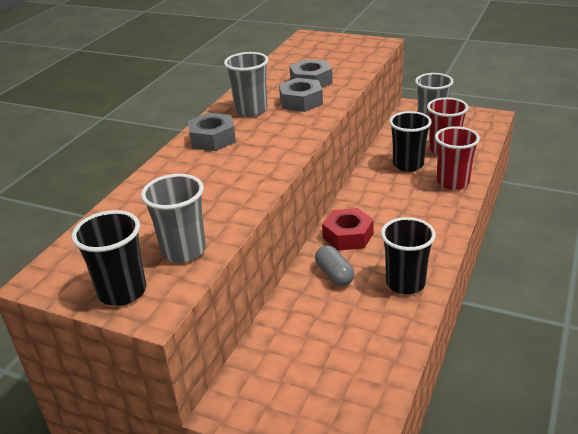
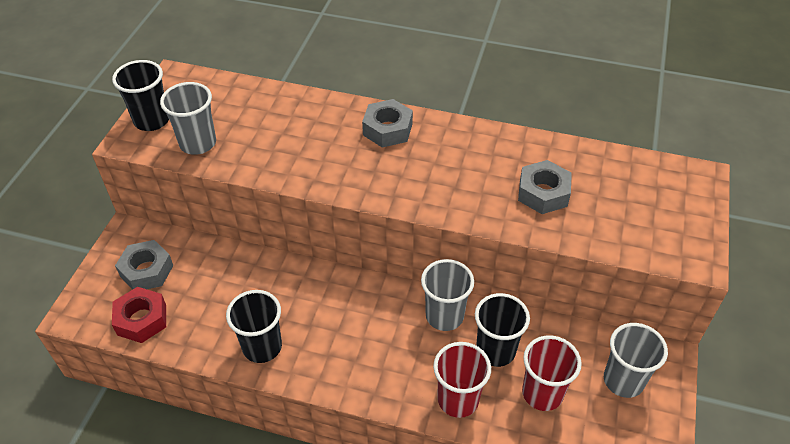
camera: 80 degrees right, 15 degrees up
(251, 110) = (456, 149): grey cup -> grey cup (444, 316)
(301, 101) = (483, 189): grey nut -> grey nut (147, 271)
(334, 274) = (278, 288): grey capsule -> none
(348, 236) = (341, 295): red nut -> red nut (141, 319)

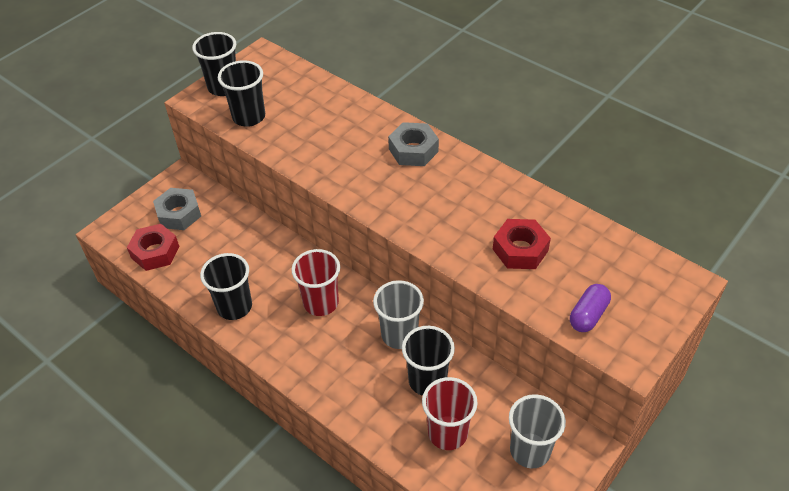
camera: 25 degrees right, 0 degrees up
(198, 143) = (249, 117): grey cup -> black cup
(458, 399) = (370, 410): red cup -> red cup (321, 303)
(543, 193) = (520, 250): grey nut -> red nut
(638, 233) = (588, 315): none -> purple capsule

